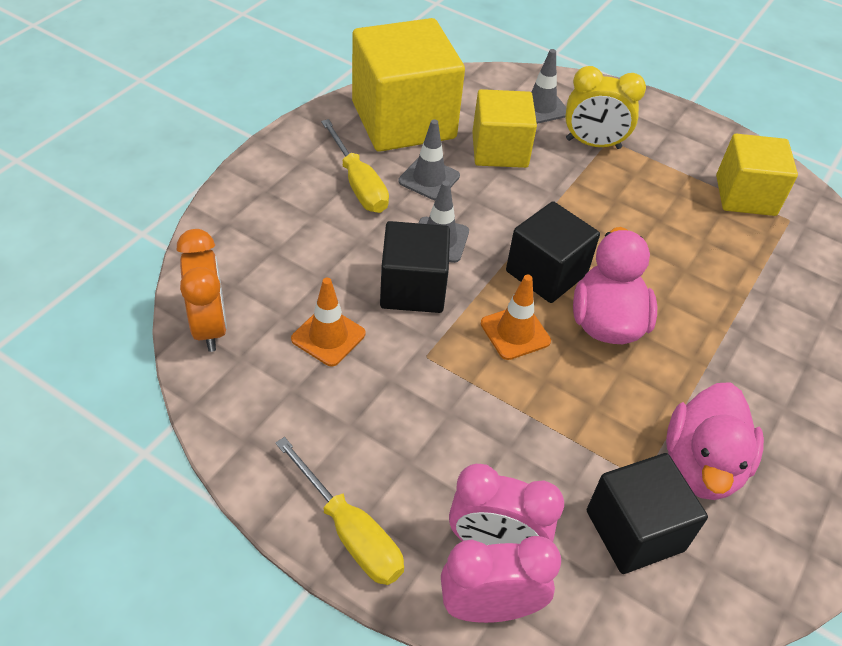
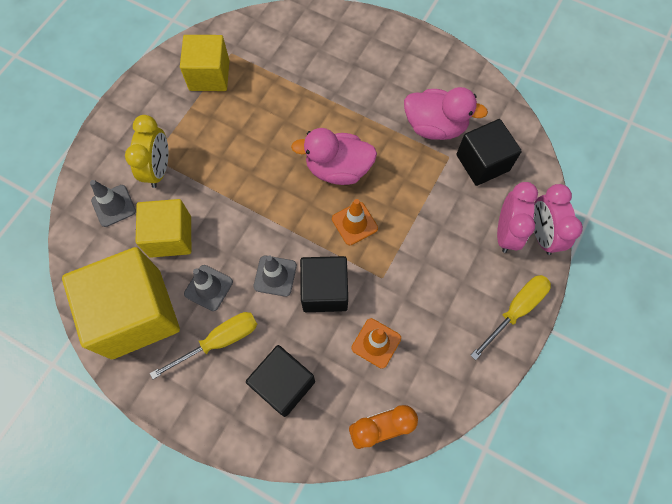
camera: 90 degrees left, 20 degrees up
(546, 273) = (299, 204): black cube -> black cube (283, 384)

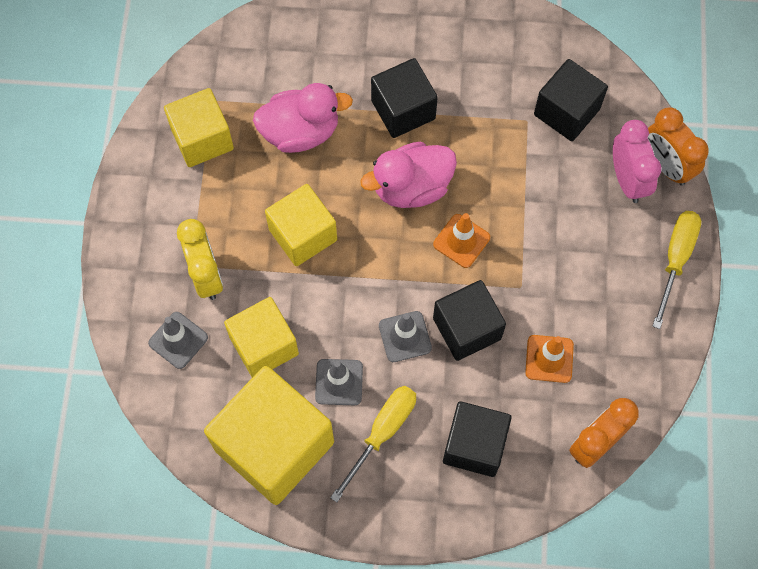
camera: 25 degrees left, 0 degrees up
(241, 169) = (303, 235): none -> yellow cube
(360, 112) = (403, 110): none -> black cube
(435, 126) = (495, 91): pink duck -> pink duck (300, 132)
(542, 234) = (666, 166): pink clock -> orange clock

